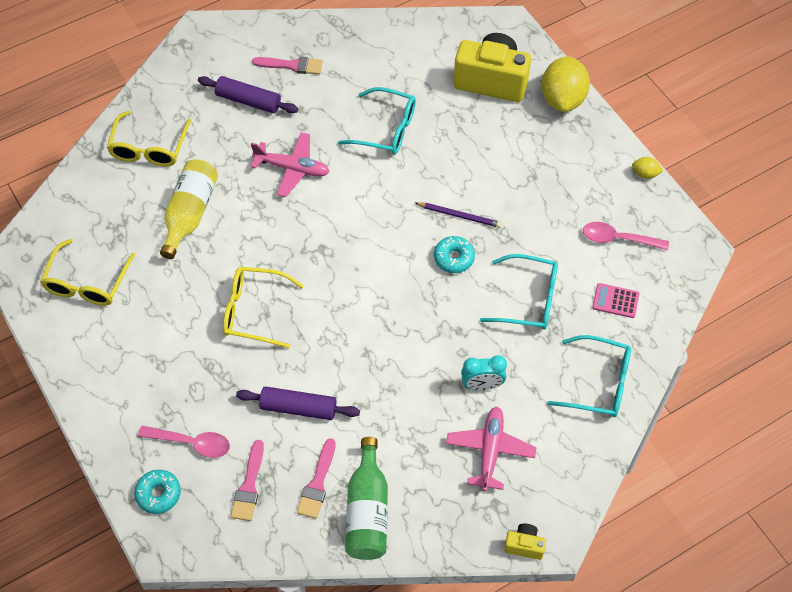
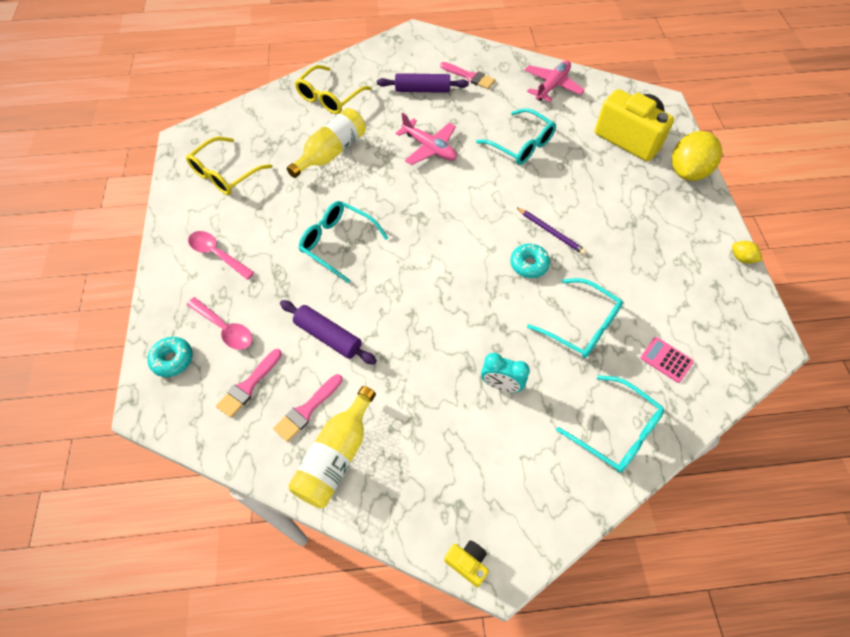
camera: 25 degrees right, 0 degrees up
(248, 101) = (422, 90): purple rolling pin -> purple rolling pin turned 45 degrees counterclockwise
(254, 311) = (337, 243): yellow glasses -> turquoise glasses
(367, 511) = (336, 456): green bottle -> yellow bottle
(490, 450) = (479, 450): pink plane -> pink plane (552, 86)
(618, 239) = (691, 305): pink spoon -> pink spoon (217, 254)

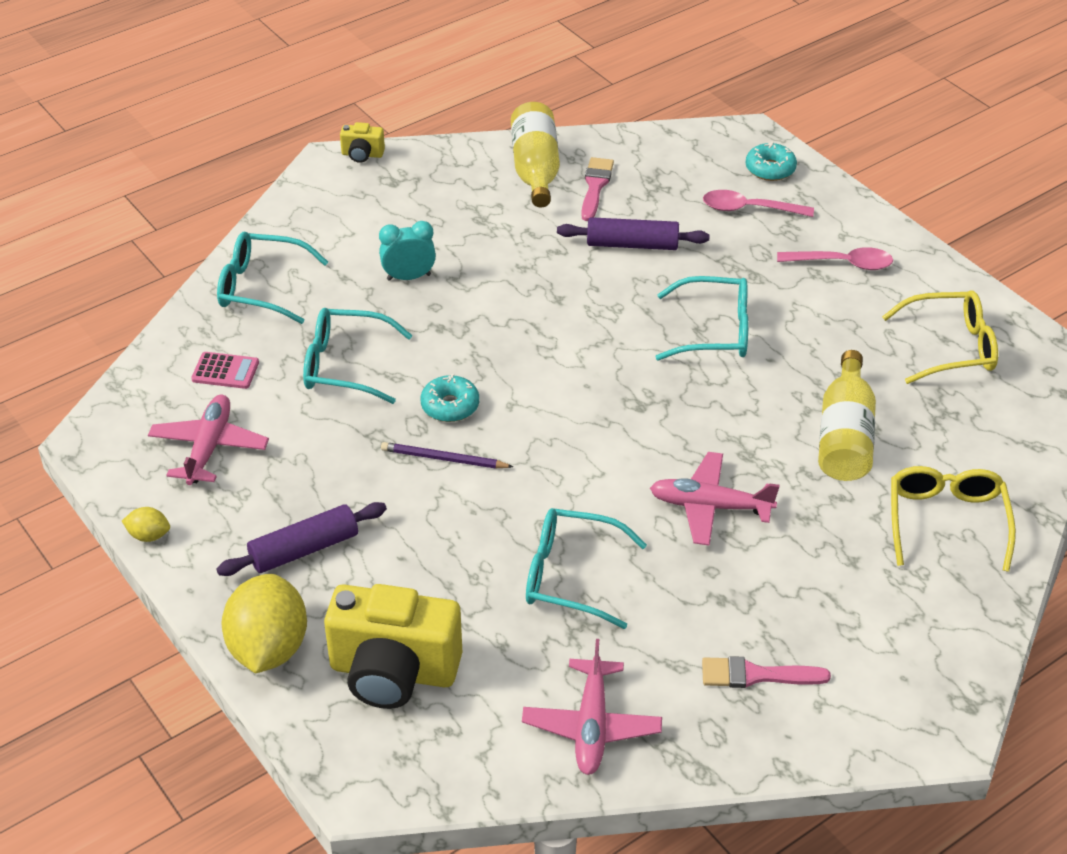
camera: 150 degrees right, 15 degrees down
(225, 174) = (950, 347): yellow glasses -> yellow glasses turned 75 degrees clockwise
(248, 385) = (672, 180): pink brush -> none
(422, 90) = (813, 607): purple rolling pin -> purple rolling pin (304, 549)
(692, 302) = (209, 447): none -> pink plane

